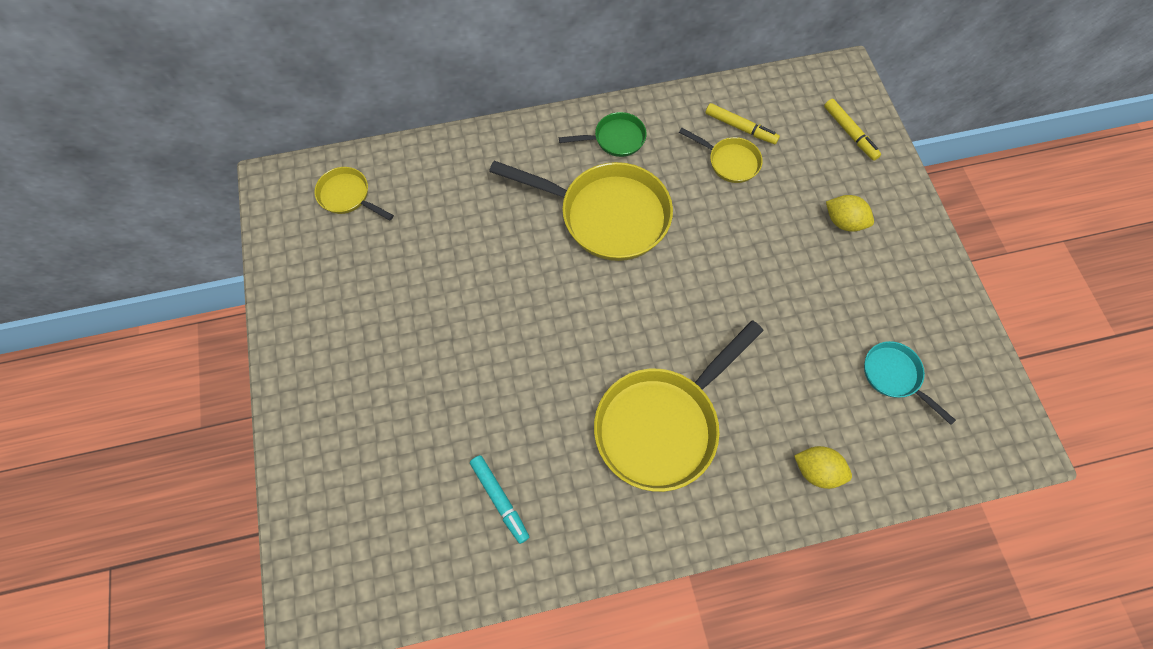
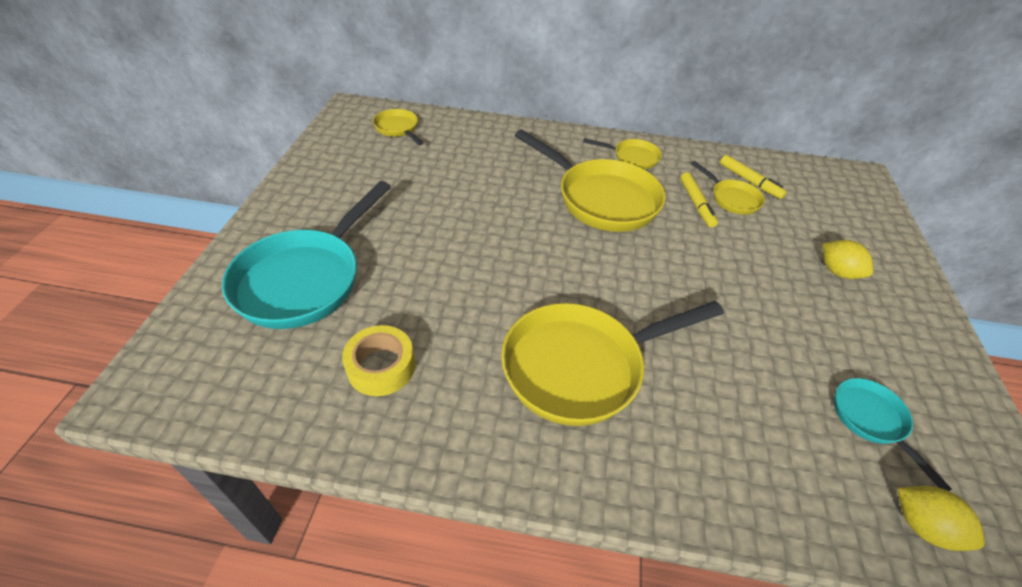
camera: 20 degrees right, 20 degrees down
(377, 440) = (305, 279): none -> turquoise pan
(500, 499) = (381, 367): turquoise marker -> yellow tape
(615, 139) = (632, 157): green pan -> yellow pan
(817, 470) = (747, 480): yellow lemon -> yellow lemon (922, 526)
(850, 133) = (859, 213): yellow marker -> yellow marker (696, 204)

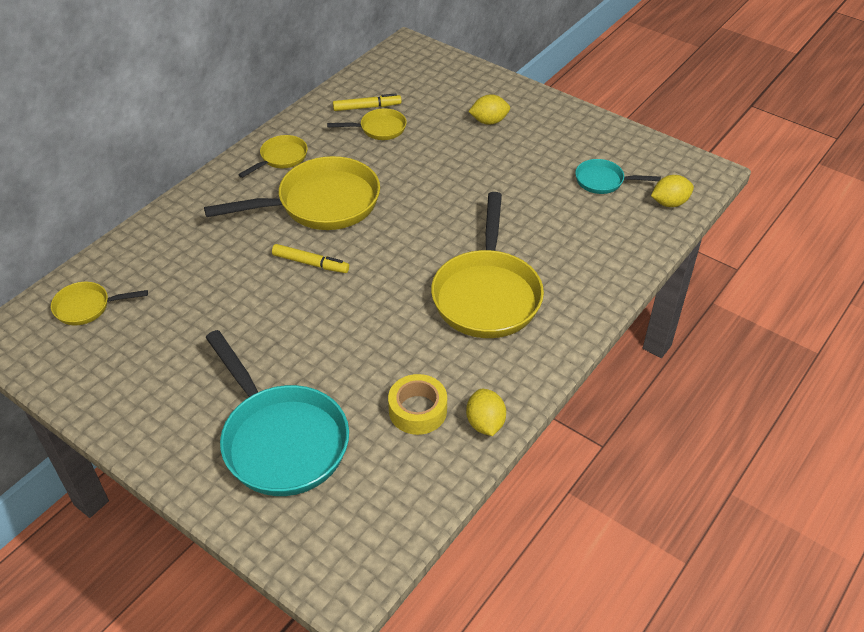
camera: 60 degrees left, 0 degrees up
(388, 438) = (485, 423): none -> yellow lemon
(696, 204) = (370, 151): yellow marker -> yellow marker (310, 263)

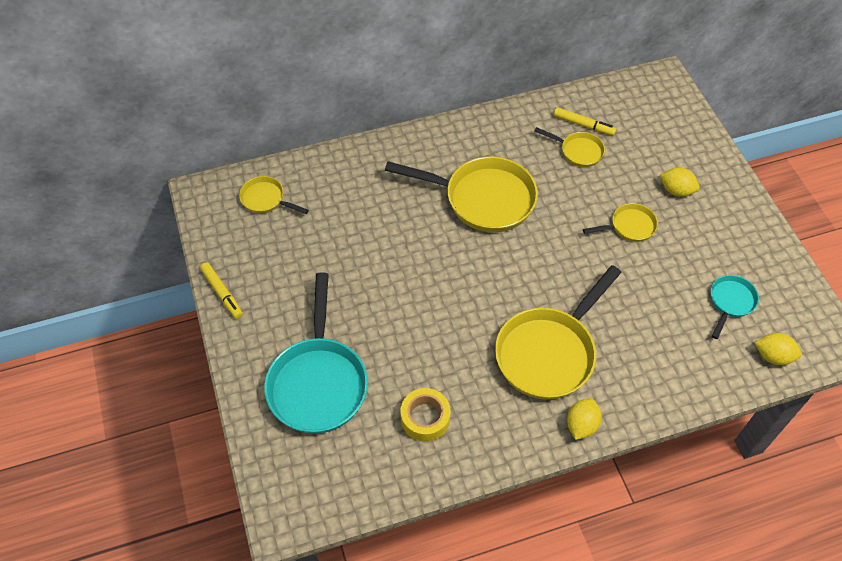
camera: 35 degrees right, 10 degrees up
(281, 158) = (482, 140): yellow pan -> yellow pan (629, 226)
(310, 263) = (438, 248): yellow marker -> yellow marker (222, 293)
(485, 423) = (465, 459): yellow lemon -> yellow lemon (581, 425)
(603, 181) = (730, 302): turquoise pan -> turquoise pan turned 75 degrees clockwise

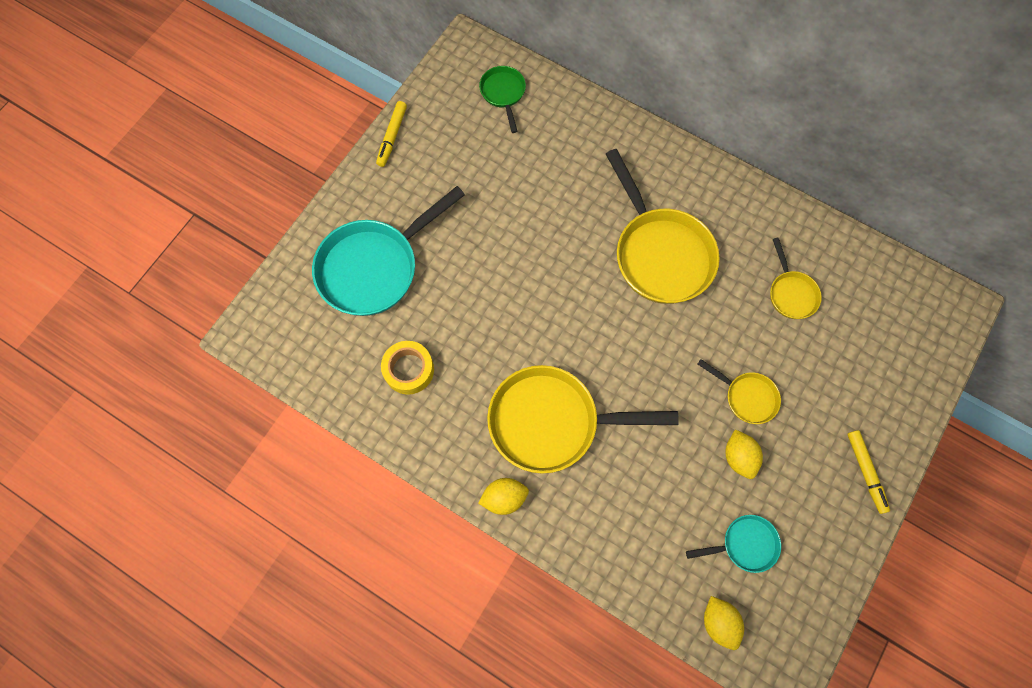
camera: 50 degrees right, 15 degrees up
(266, 199) = (503, 94): yellow pan -> green pan
(583, 125) = (827, 276): yellow marker -> yellow marker (865, 472)
(676, 190) = (830, 411): yellow lemon -> yellow lemon (738, 457)

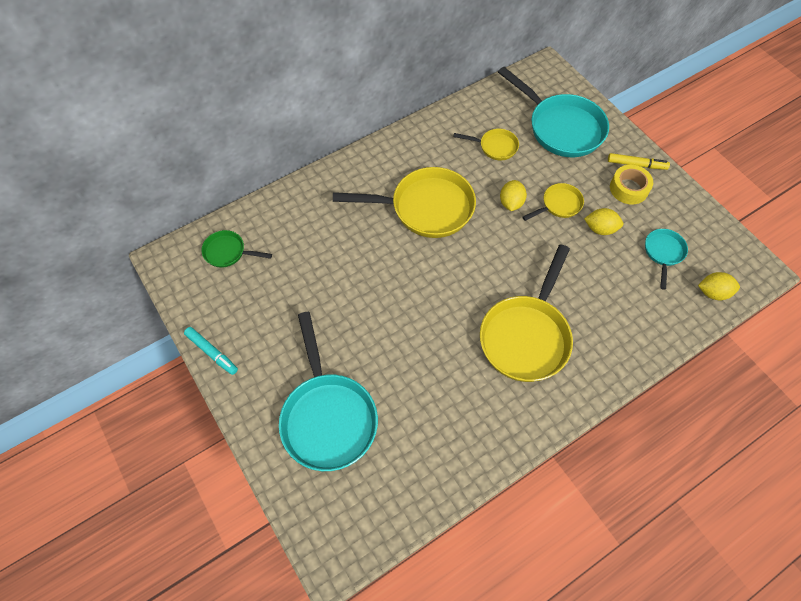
camera: 65 degrees left, 10 degrees down
(392, 137) = (212, 352): yellow marker -> turquoise marker
(409, 370) = (436, 426): yellow tape -> yellow tape (628, 188)
(504, 498) = (574, 396): yellow lemon -> yellow lemon (511, 203)
(869, 359) = (561, 127): none -> turquoise pan

